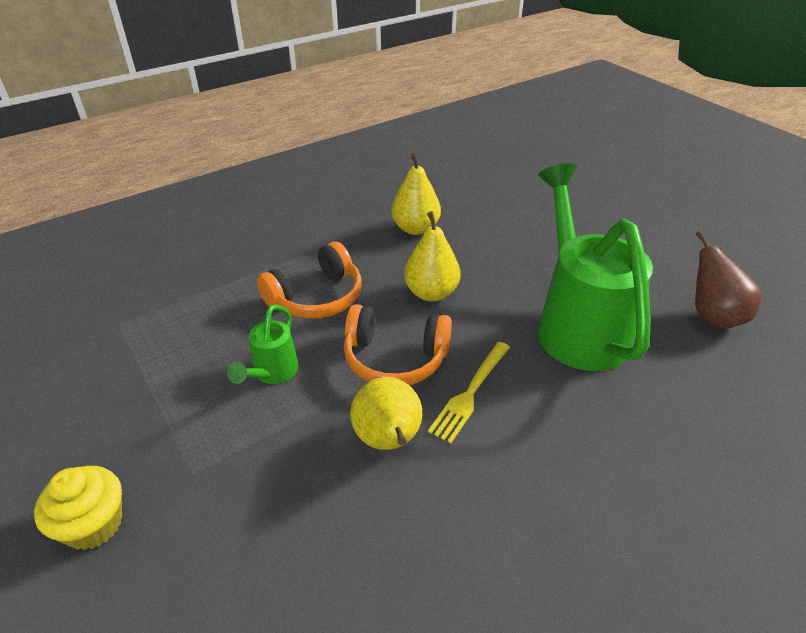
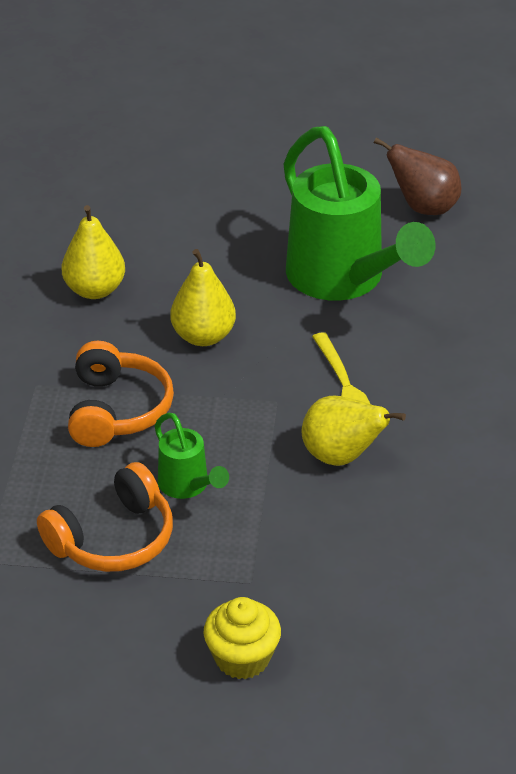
camera: 50 degrees left, 0 degrees up
(395, 358) = (258, 404): orange headphones -> orange headphones (113, 539)
(577, 323) = (344, 281): green watering can -> green watering can turned 150 degrees counterclockwise

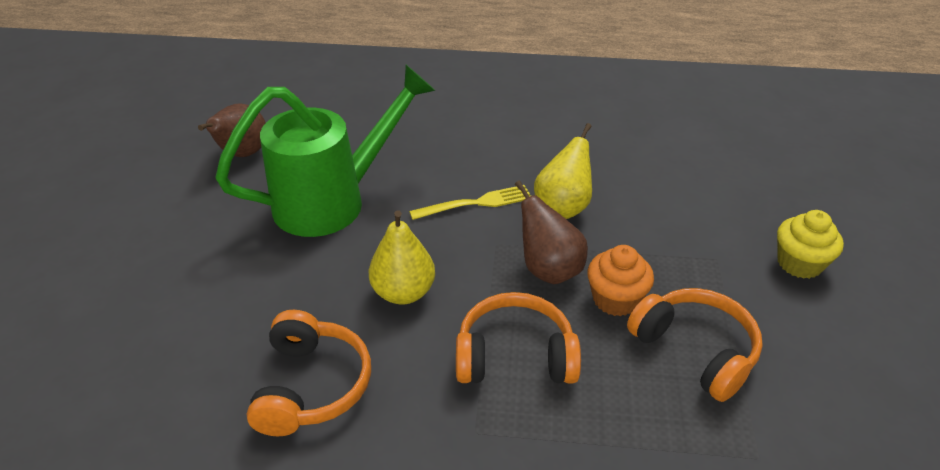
camera: 90 degrees left, 0 degrees up
(94, 290) = (312, 386): yellow pear -> orange headphones
(188, 487) = (615, 299): green watering can -> orange cupcake
(234, 439) = (548, 270): none -> brown pear

